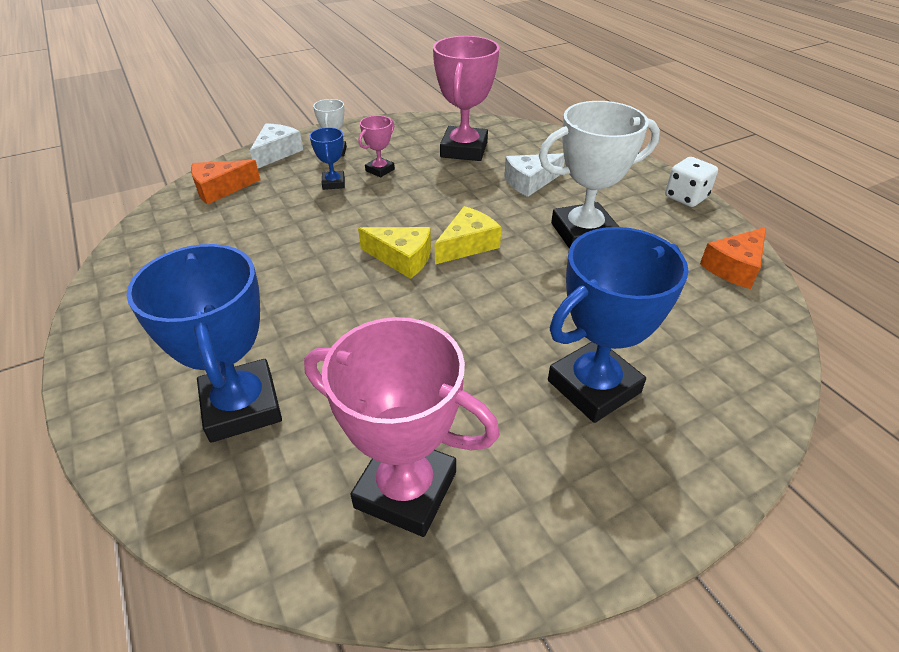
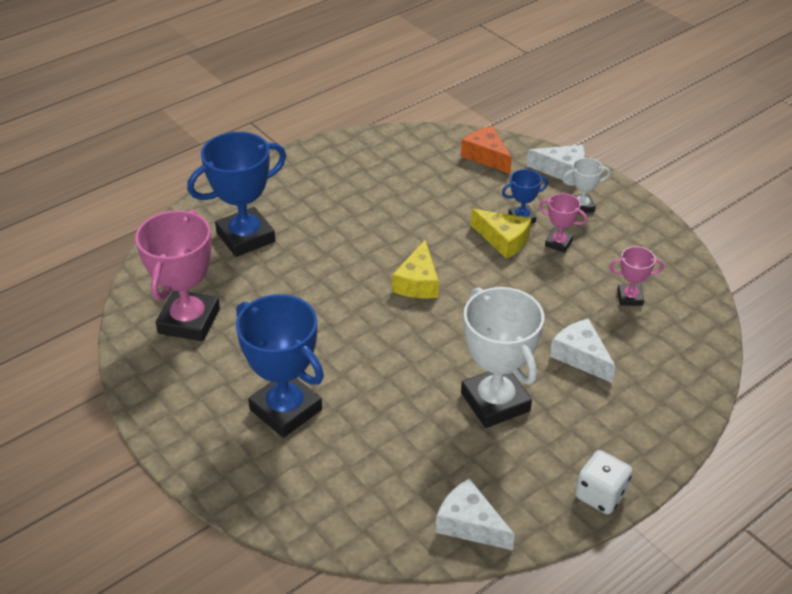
camera: 80 degrees right, 0 degrees up
(464, 149) = (630, 298): pink trophy -> pink trophy, size x0.48
(467, 245) = (449, 320): yellow cheese -> yellow cheese (503, 240)
(734, 267) = (469, 524): orange cheese -> white cheese

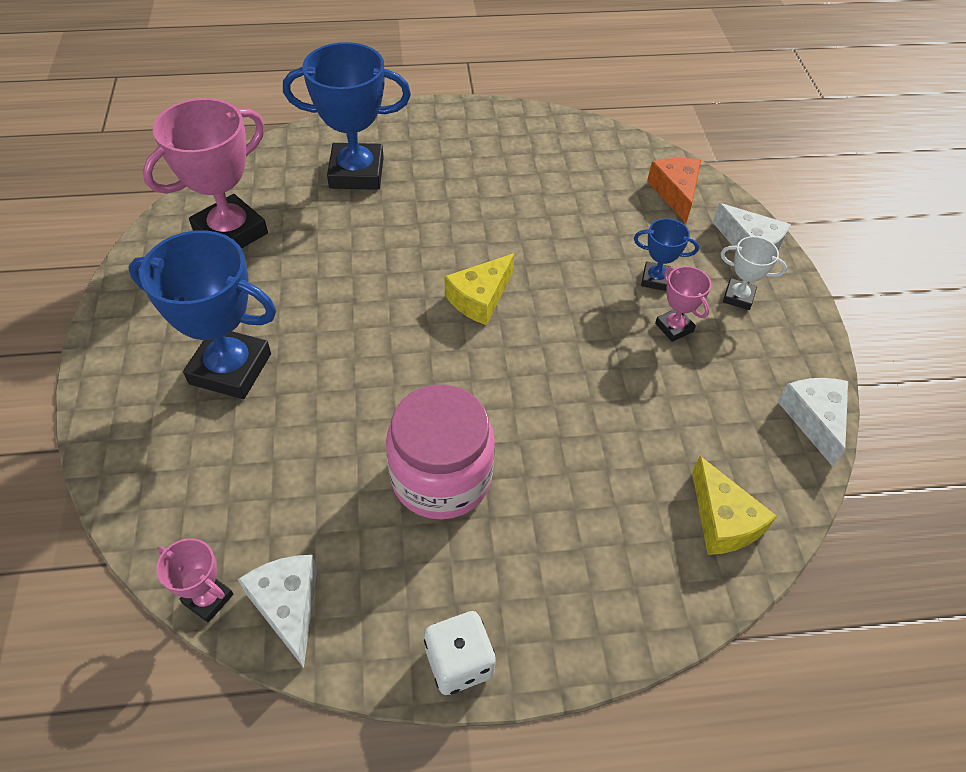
camera: 30 degrees right, 10 degrees up
(286, 410) = (230, 369): blue trophy -> blue trophy turned 60 degrees counterclockwise
(495, 402) = (441, 477): white trophy -> pink jar
(503, 240) = (613, 294): yellow cheese -> yellow cheese (723, 520)
(581, 356) = (584, 475): white cheese -> white cheese (814, 419)
(630, 298) = (705, 434): pink trophy -> pink trophy (208, 599)

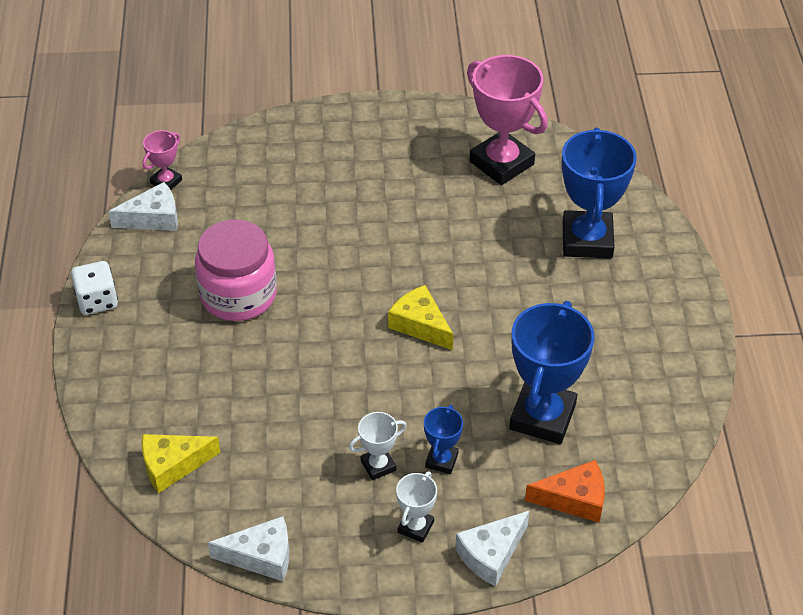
camera: 95 degrees right, 5 degrees down
(230, 369) = (351, 176): blue trophy -> blue trophy (542, 417)
(674, 327) = (378, 465): pink trophy -> white trophy

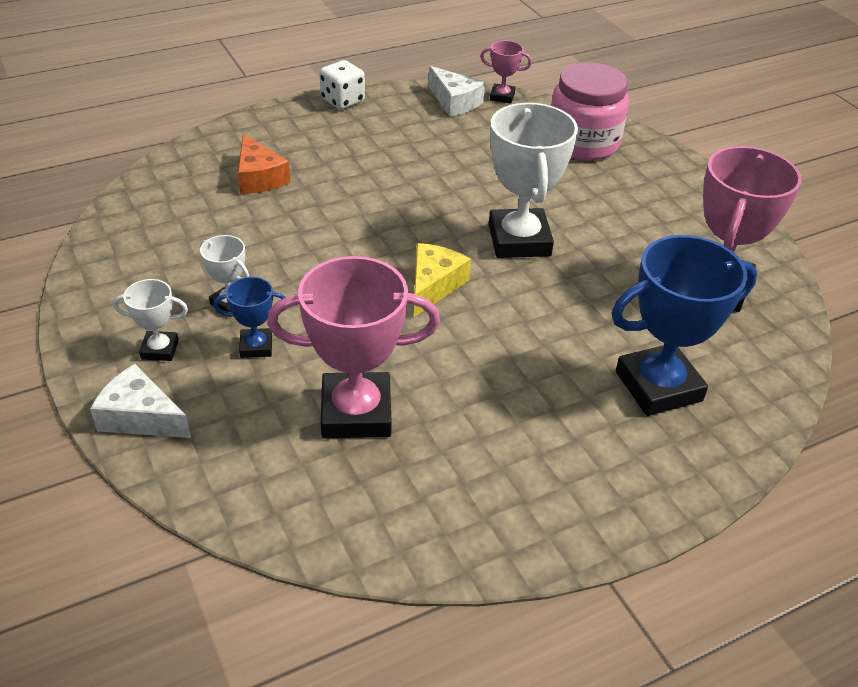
camera: 65 degrees right, 5 degrees down
(172, 465) = (180, 183): yellow cheese -> none
(238, 295) = (397, 166): pink jar -> pink jar (583, 143)
(261, 556) = (93, 258): white cheese -> none
(389, 251) = (519, 240): none -> white trophy
(542, 417) = (356, 412): blue trophy -> pink trophy
(574, 499) = (244, 470): orange cheese -> orange cheese (259, 177)

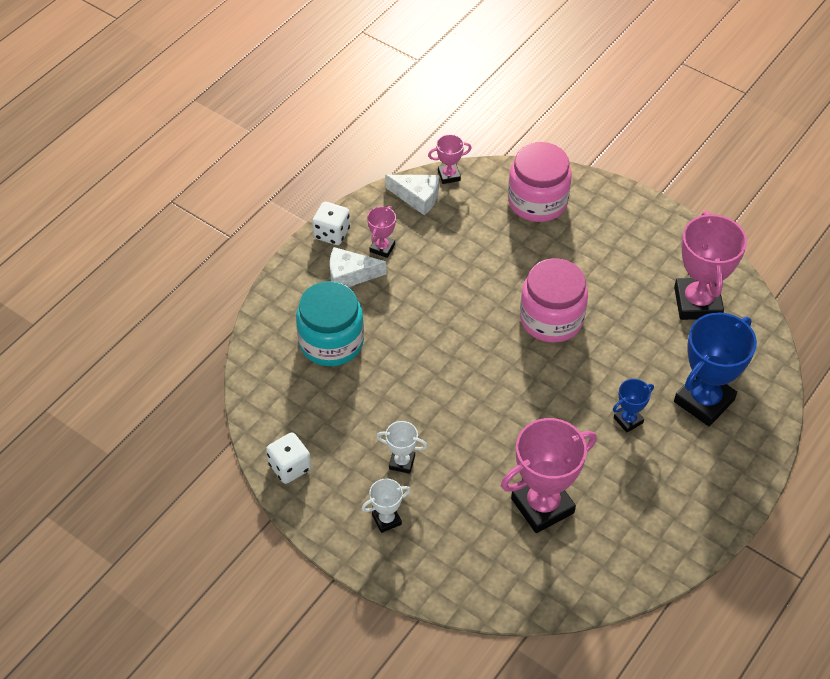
camera: 25 degrees left, 10 degrees up
(108, 261) = (290, 467): none -> white dice
(140, 417) = (416, 572): white cheese -> white cheese (350, 275)
(256, 346) = (445, 488): blue trophy -> blue trophy (628, 420)
(259, 177) = (331, 342): orange cheese -> turquoise jar
(383, 126) = (382, 248): none -> pink trophy
(434, 285) = (522, 385): yellow cheese -> none
(519, 240) = (551, 319): white trophy -> pink jar

